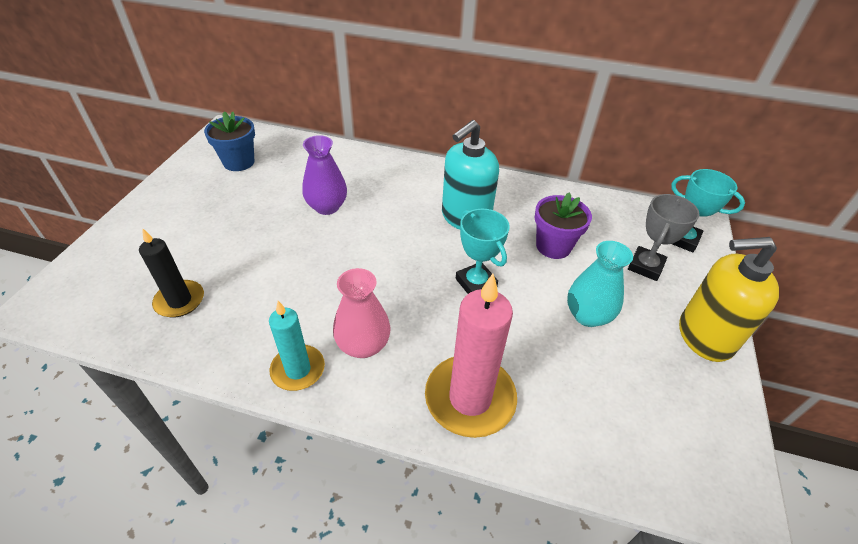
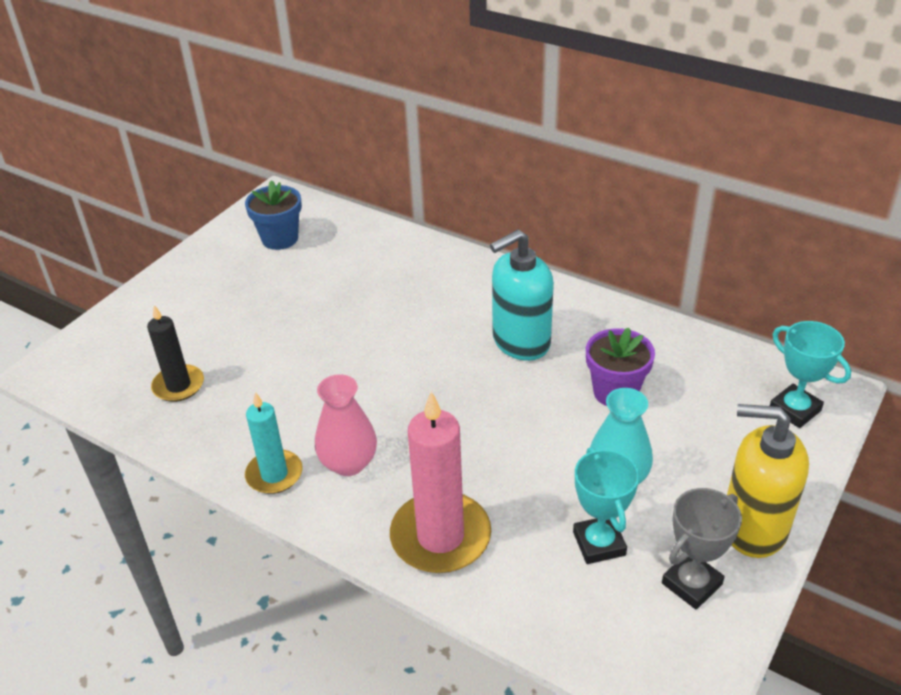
camera: 20 degrees right, 5 degrees down
(327, 207) = (362, 306): purple vase -> none
(476, 283) = (500, 419): turquoise trophy -> turquoise trophy (599, 543)
(645, 266) = (724, 435): grey trophy -> grey trophy (691, 584)

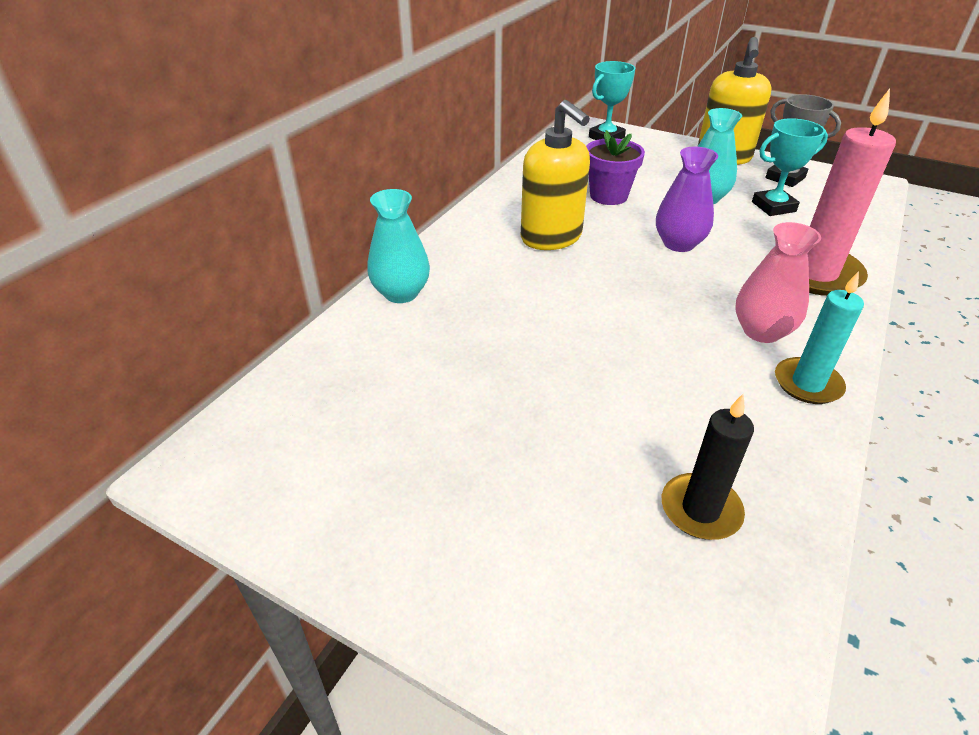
camera: 95 degrees left, 0 degrees up
(280, 239) = (329, 445): blue flower pot -> none
(434, 256) = (401, 293): none -> turquoise vase
(506, 434) = (678, 244): none -> purple vase
(520, 342) = (551, 237): turquoise soap dispenser -> yellow soap dispenser

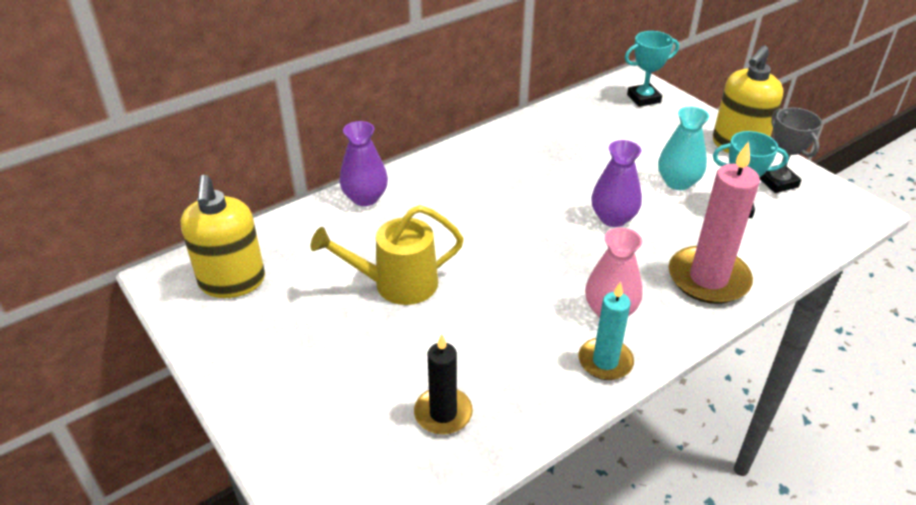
camera: 25 degrees right, 0 degrees up
(401, 293) = (365, 198): turquoise vase -> purple vase
(515, 376) = (396, 284): none -> yellow watering can
(551, 237) = (512, 183): yellow soap dispenser -> yellow soap dispenser (232, 282)
(608, 196) = (593, 158): purple flower pot -> none

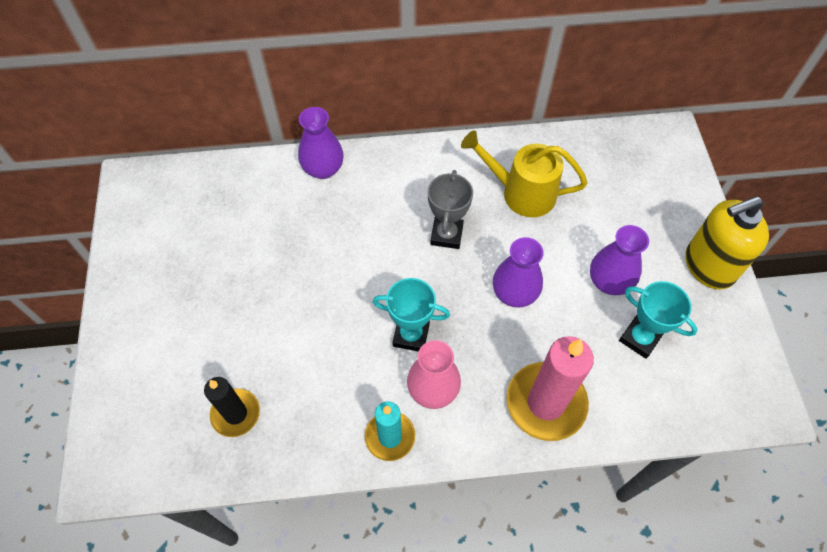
camera: 30 degrees right, 20 degrees up
(232, 282) = (172, 209): yellow soap dispenser -> none
(396, 284) = (286, 272): yellow watering can -> yellow watering can (521, 193)
(643, 98) = (662, 162): turquoise trophy -> turquoise trophy (411, 335)
(678, 182) = (609, 282): turquoise vase -> purple vase
(777, 182) = (710, 329): grey trophy -> grey trophy (446, 235)

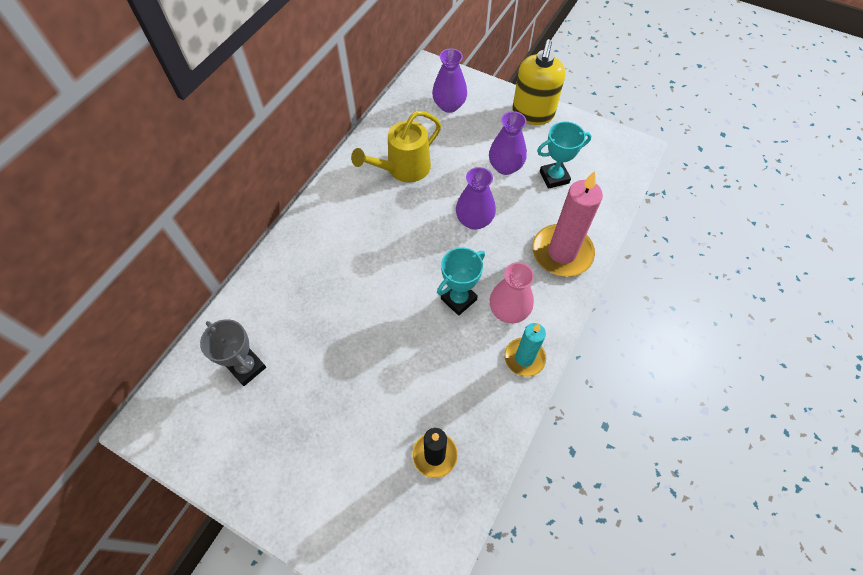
camera: 55 degrees left, 0 degrees up
(323, 169) = (273, 273): purple vase -> purple vase (449, 105)
(446, 235) = (398, 230): grey trophy -> grey trophy (247, 367)

